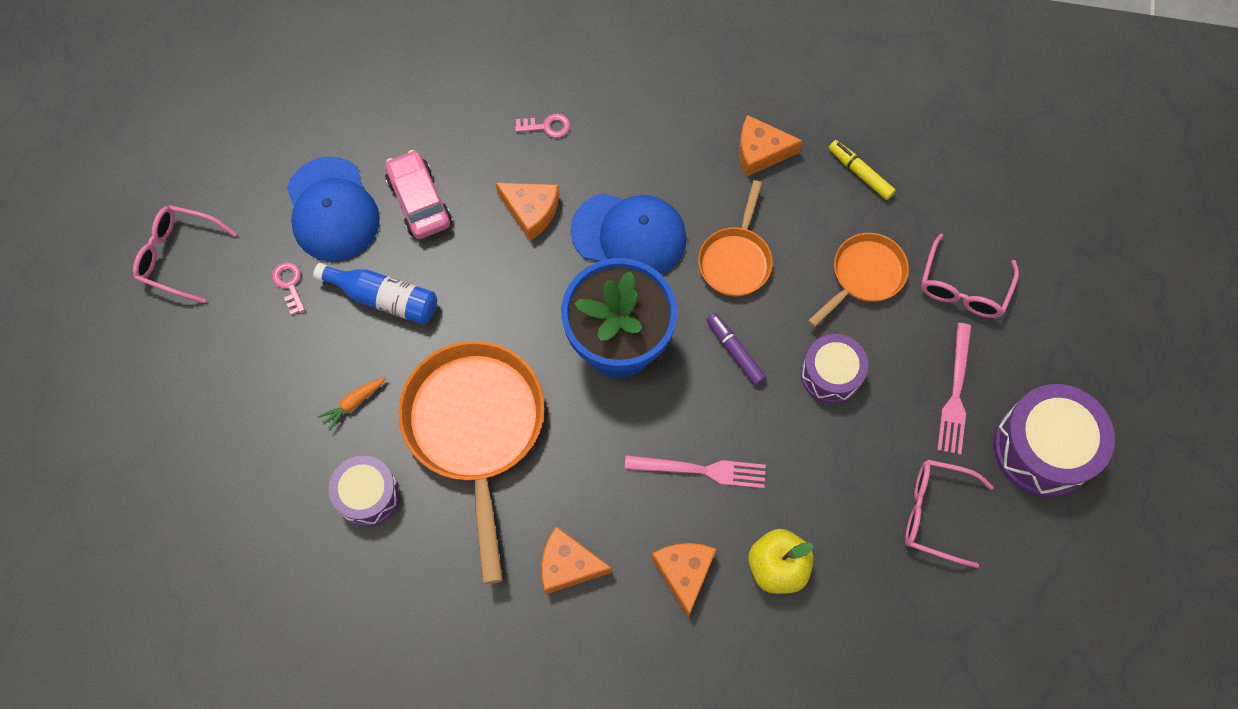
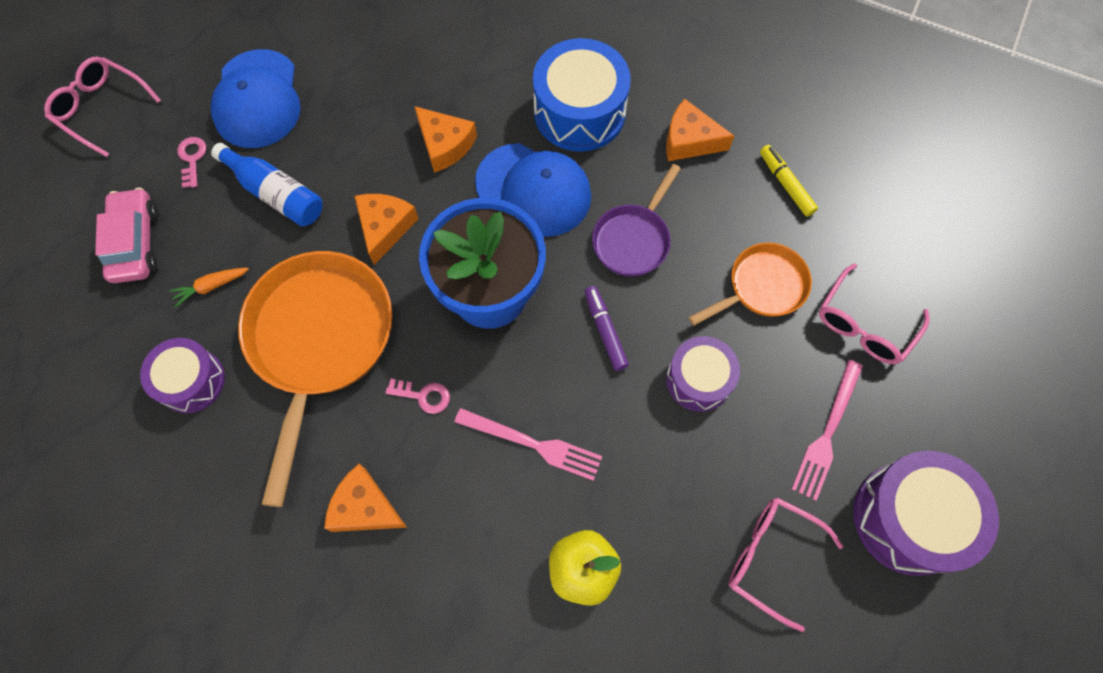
camera: 15 degrees right, 0 degrees up
(419, 201) = (341, 110): pink car -> pink car (135, 242)
(547, 126) = (486, 69): pink key -> pink key (423, 396)
(649, 148) = (579, 112): none -> blue drum
(684, 573) = (482, 549): orange cheese -> orange cheese (385, 228)
(735, 260) = (633, 239): orange pan -> purple pan

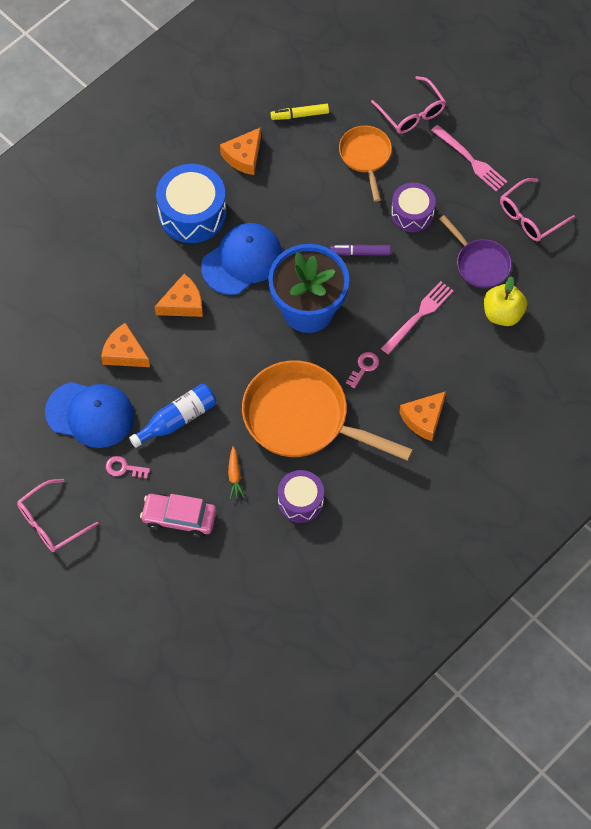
camera: 70 degrees left, 5 degrees down
(385, 228) = (233, 358): orange cheese -> orange cheese (124, 353)
(633, 239) = (303, 215): purple pan -> purple pan (480, 264)
(909, 518) = (533, 140): purple drum -> none

